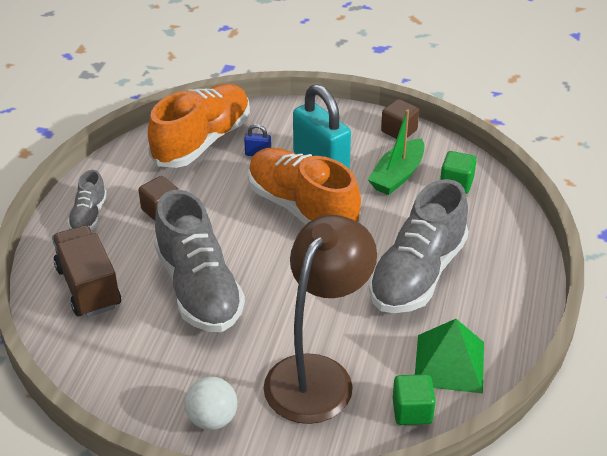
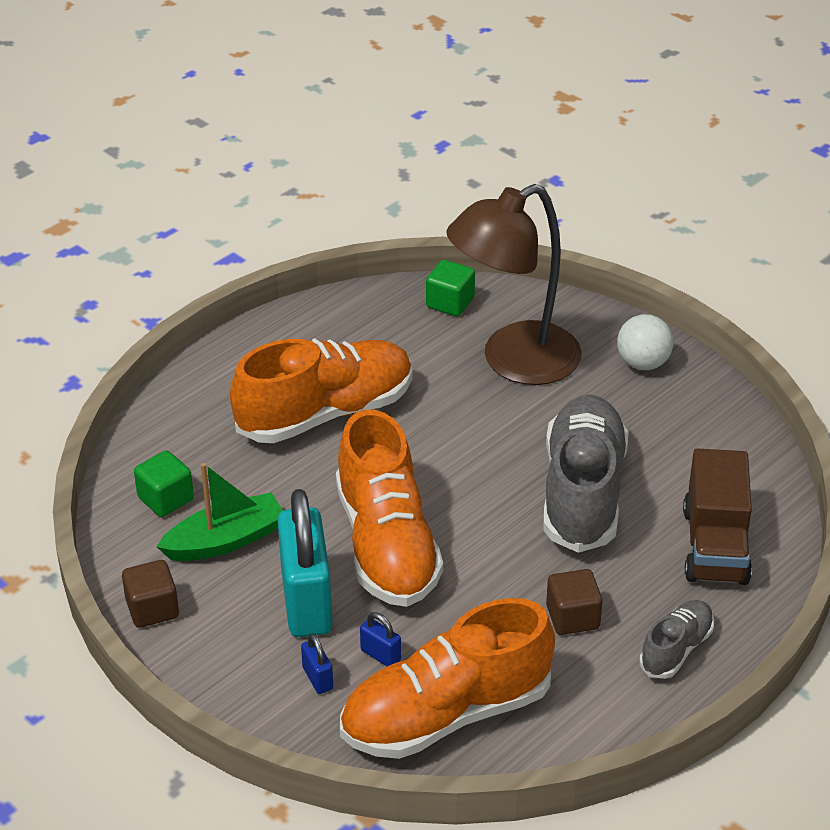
camera: 150 degrees left, 0 degrees up
(282, 133) = (318, 678): none -> blue padlock
(417, 274) = (326, 413): grey shoe -> orange shoe
(449, 363) = (378, 324): green pyramid -> none

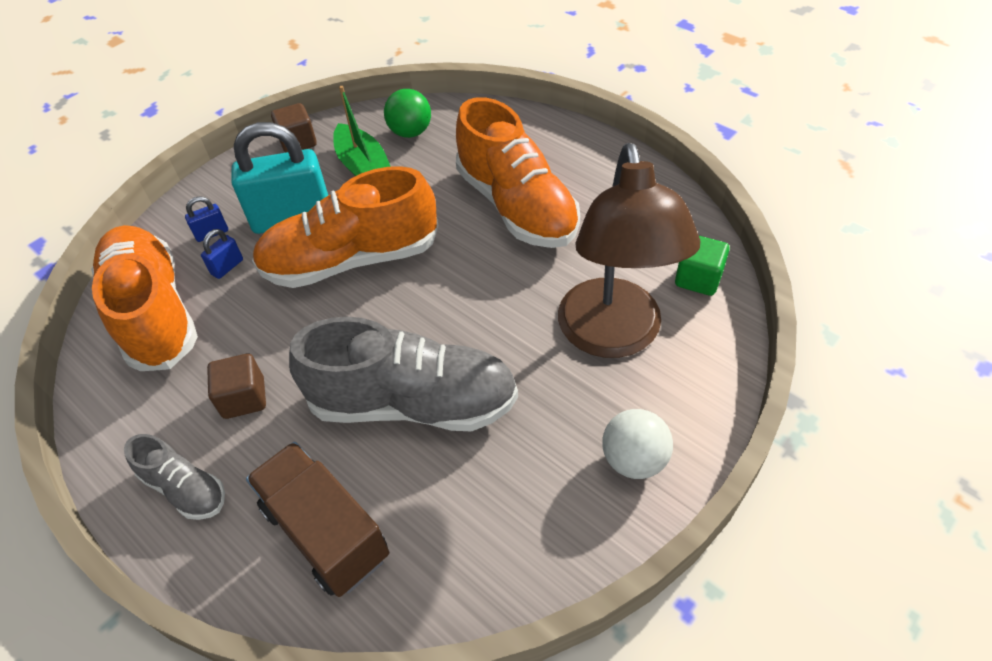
camera: 90 degrees right, 10 degrees up
(166, 499) = (410, 132): green cube -> green ball
(514, 362) = (613, 336): brown lamp -> brown lamp turned 150 degrees counterclockwise
(715, 546) = (325, 532): brown truck -> brown truck turned 45 degrees clockwise

